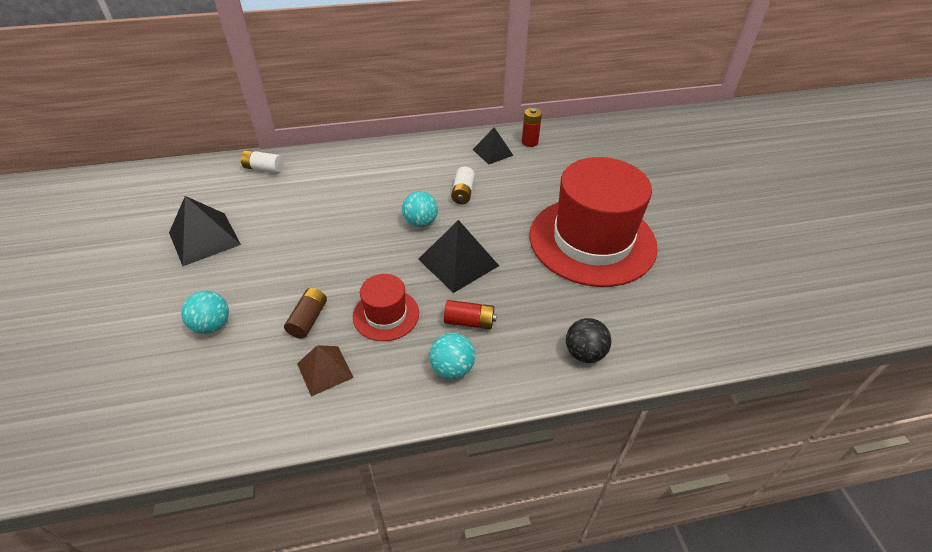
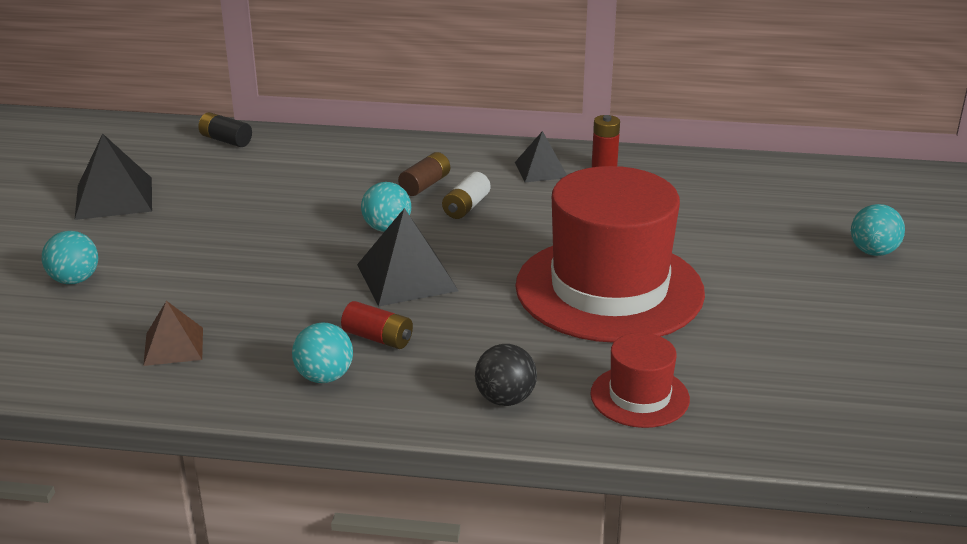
camera: 20 degrees right, 15 degrees down
(264, 168) = (226, 140): white battery -> black battery
(308, 319) = (185, 296): brown battery -> brown battery (425, 185)
(386, 314) = (279, 310): red hat -> red hat (639, 396)
(720, 176) = (873, 252): none -> turquoise ball

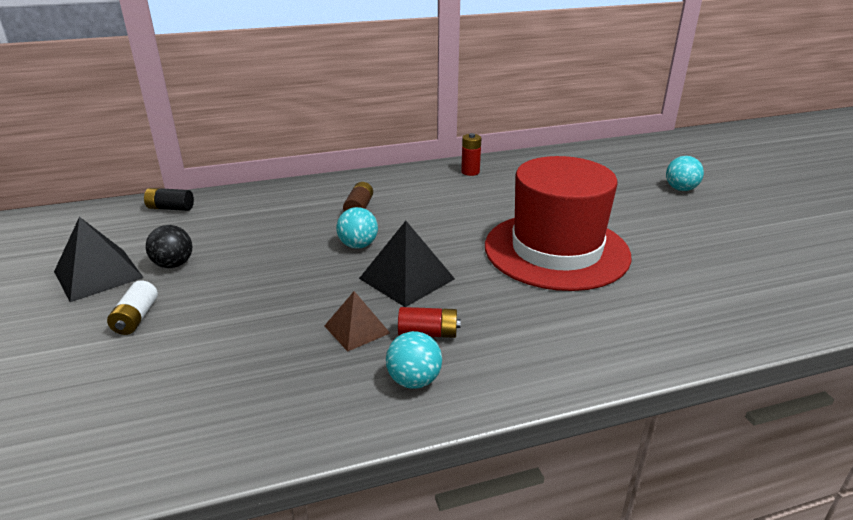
camera: 25 degrees left, 0 degrees up
(74, 280) = (107, 358): turquoise ball -> none
(173, 346) = (253, 394): brown pyramid -> brown pyramid (356, 329)
(466, 207) = (403, 217): white battery -> white battery (136, 318)
(505, 399) = (571, 354): black ball -> black ball (173, 264)
(541, 170) = (431, 182): black pyramid -> none
(639, 396) = (657, 322): red hat -> none

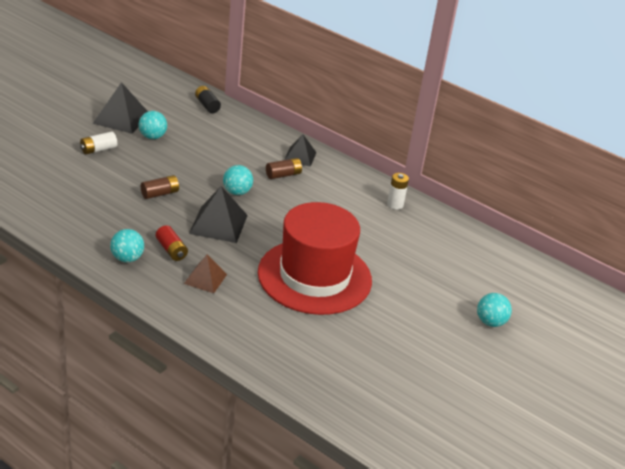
camera: 50 degrees right, 5 degrees up
(173, 264) = (152, 137): black ball -> turquoise ball
(298, 300) = (160, 194): none -> brown battery
(338, 189) = (300, 156): none -> black pyramid
(356, 329) = (152, 224): brown pyramid -> brown pyramid (205, 279)
(470, 172) = (395, 205): red battery -> white battery

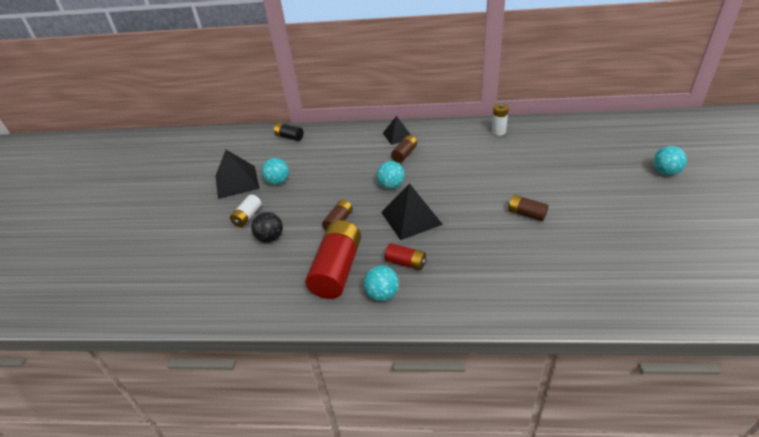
camera: 25 degrees left, 5 degrees up
(96, 175) = (270, 238): none -> black ball
(116, 224) = (337, 270): none -> red battery
(205, 279) = (461, 269): brown pyramid -> none
(314, 276) = (526, 214): red hat -> brown battery

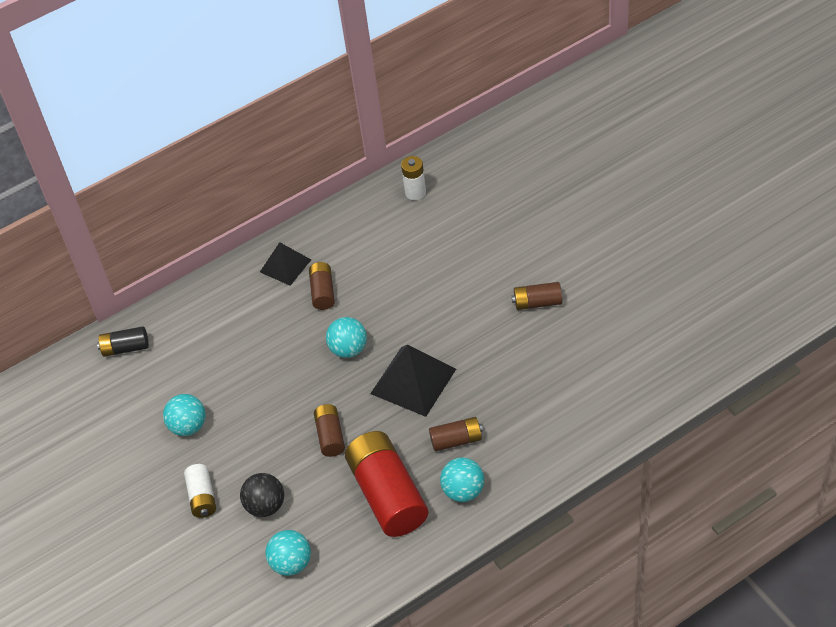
camera: 35 degrees left, 10 degrees up
(237, 182) = (127, 459): black pyramid -> none
(406, 262) = (456, 440): red battery -> brown battery
(665, 172) = (644, 164): turquoise ball -> turquoise ball (291, 563)

